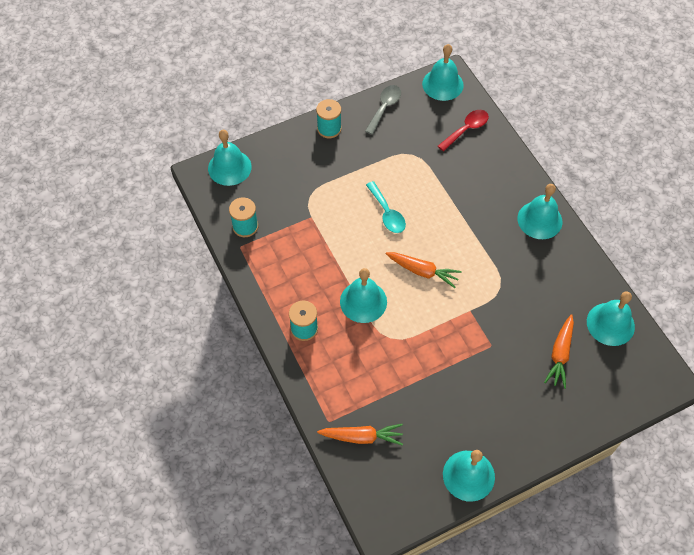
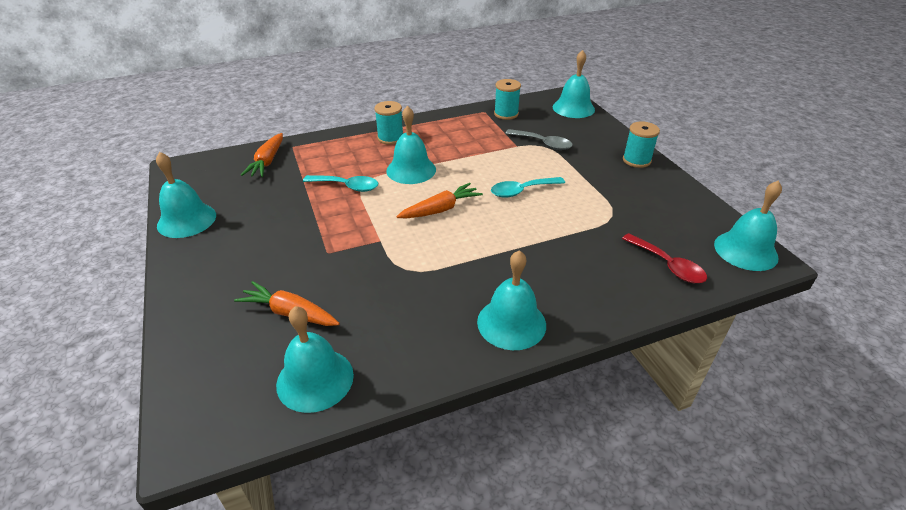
camera: 95 degrees right, 20 degrees down
(384, 107) = (682, 199): grey spoon -> grey spoon (543, 144)
(397, 351) = (347, 186): none -> turquoise spoon
(422, 271) = (440, 209): orange carrot -> orange carrot turned 150 degrees counterclockwise

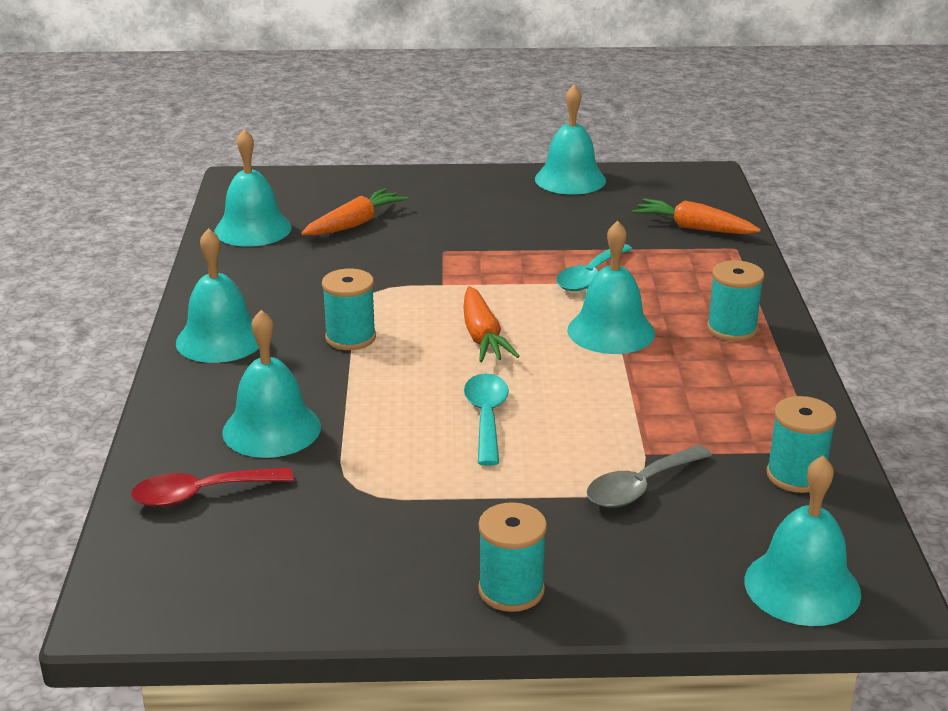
camera: 110 degrees right, 10 degrees down
(472, 260) = (350, 338): none -> turquoise spool
(745, 250) = (157, 595): turquoise bell -> turquoise bell (271, 429)

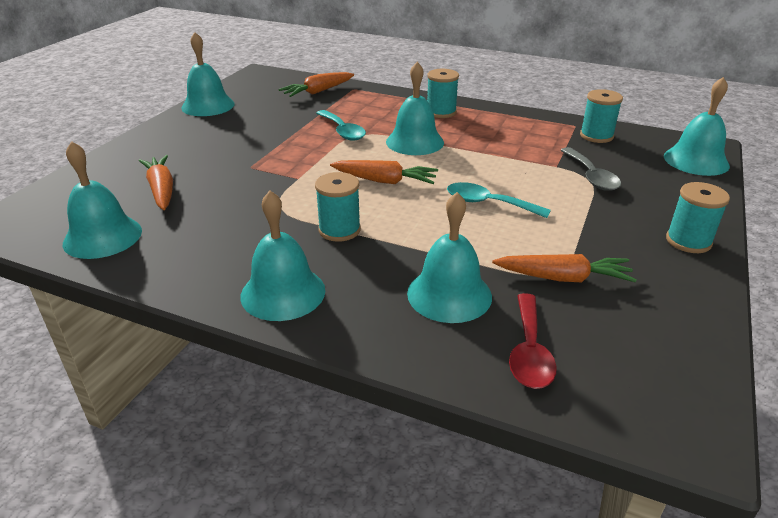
camera: 65 degrees left, 5 degrees up
(349, 497) = (563, 278): none -> orange carrot

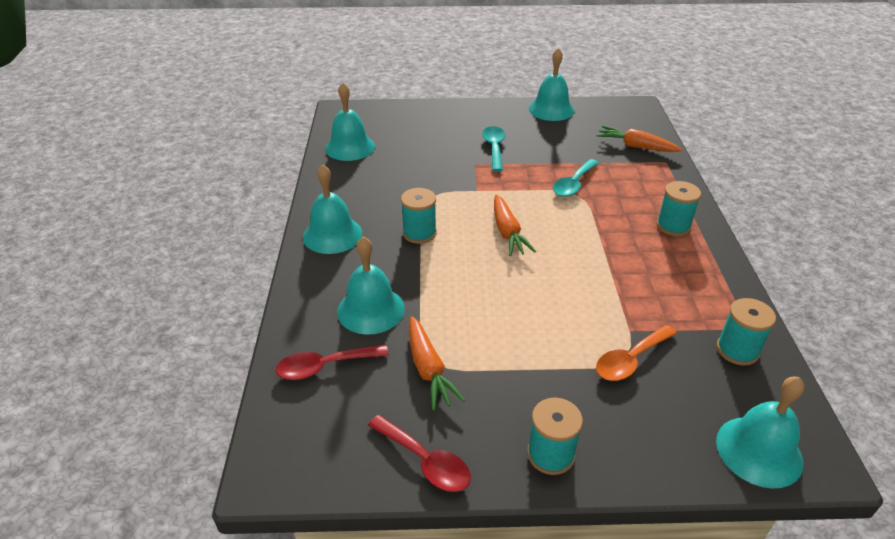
camera: 65 degrees right, 5 degrees up
(162, 190) = (415, 143): orange carrot -> none
(415, 142) = (593, 228): turquoise bell -> none
(488, 203) = (517, 299): turquoise spoon -> turquoise spoon (494, 148)
(591, 176) = (630, 360): grey spoon -> orange spoon
(688, 311) = (425, 461): none -> red spoon

